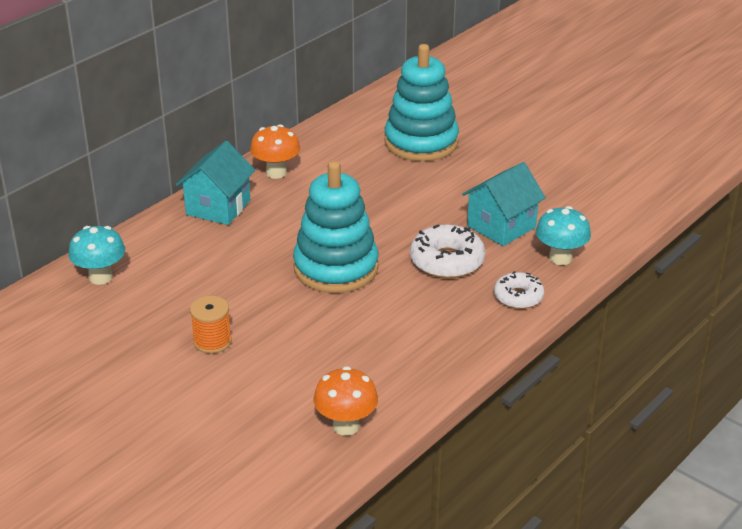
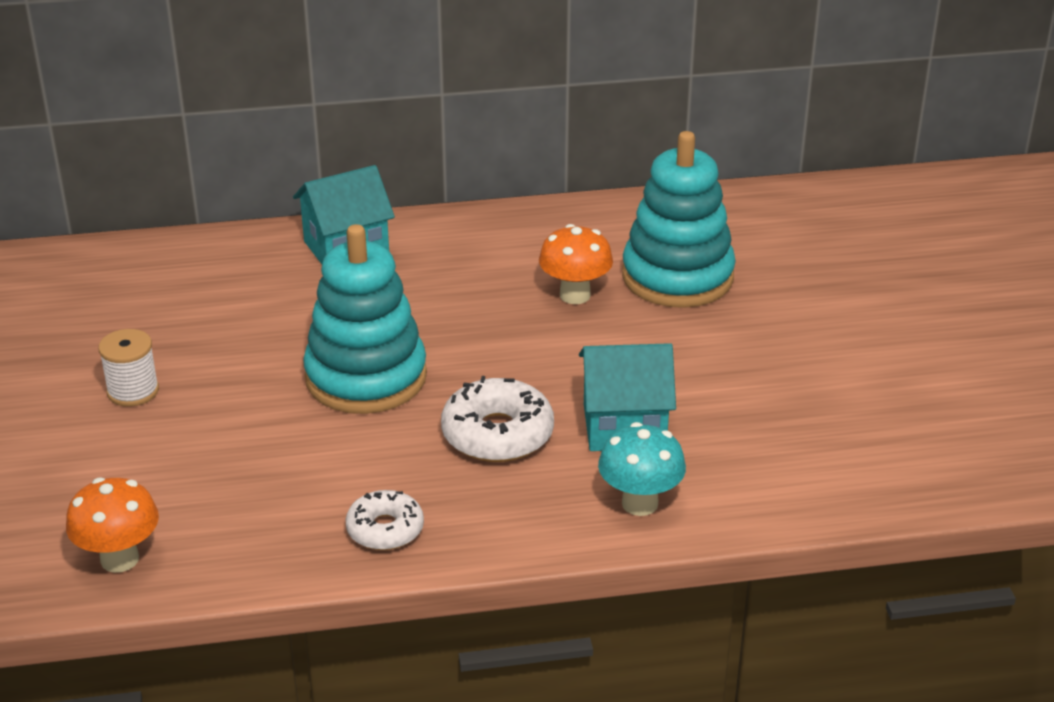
camera: 40 degrees right, 0 degrees up
(100, 277) = (134, 268): turquoise mushroom -> none
(212, 341) = (133, 391): orange spool -> white spool
(276, 173) = (461, 238): orange mushroom -> orange mushroom (575, 295)
(518, 297) = (517, 522): white donut -> white donut (385, 529)

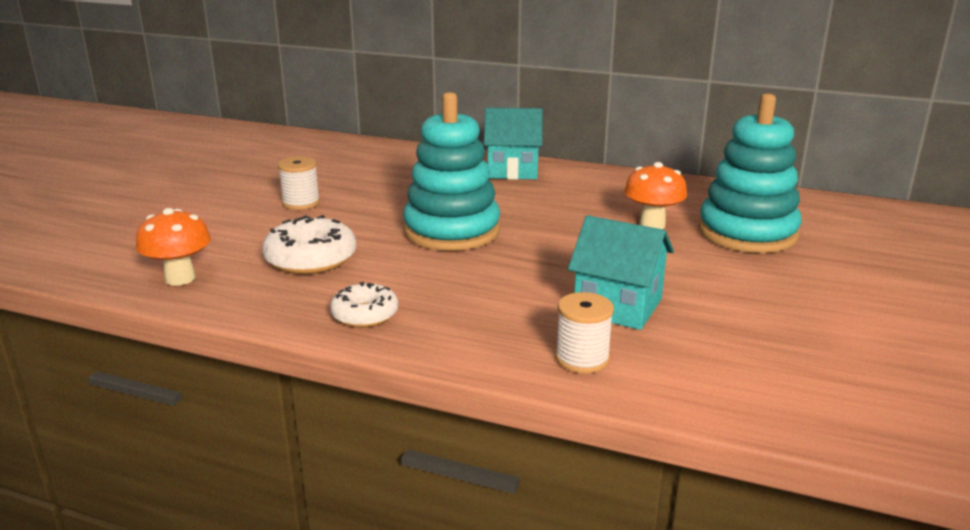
camera: 30 degrees right, 10 degrees down
(497, 434) = (510, 284): white donut -> white donut (311, 259)
(640, 503) = (582, 359): turquoise mushroom -> white spool

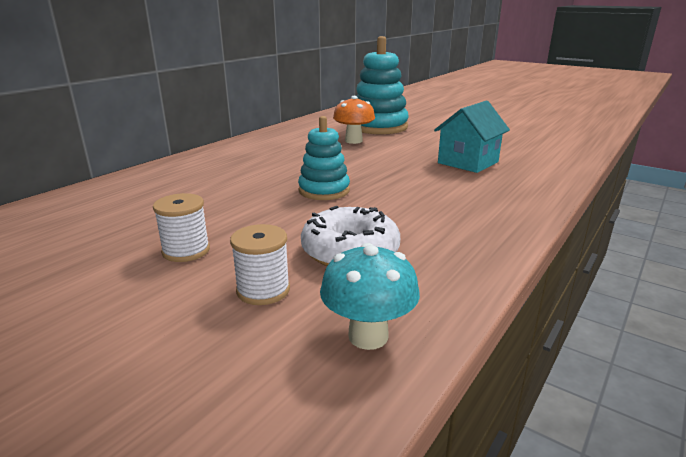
camera: 75 degrees left, 0 degrees up
(180, 278) = (368, 336): orange mushroom -> turquoise mushroom
(365, 314) = (475, 233): white donut -> none
(452, 231) = (324, 190): turquoise stacking toy -> turquoise stacking toy, size x0.60
(512, 170) = (211, 160): turquoise house -> none
(582, 359) = (535, 178): white spool -> white spool (263, 290)

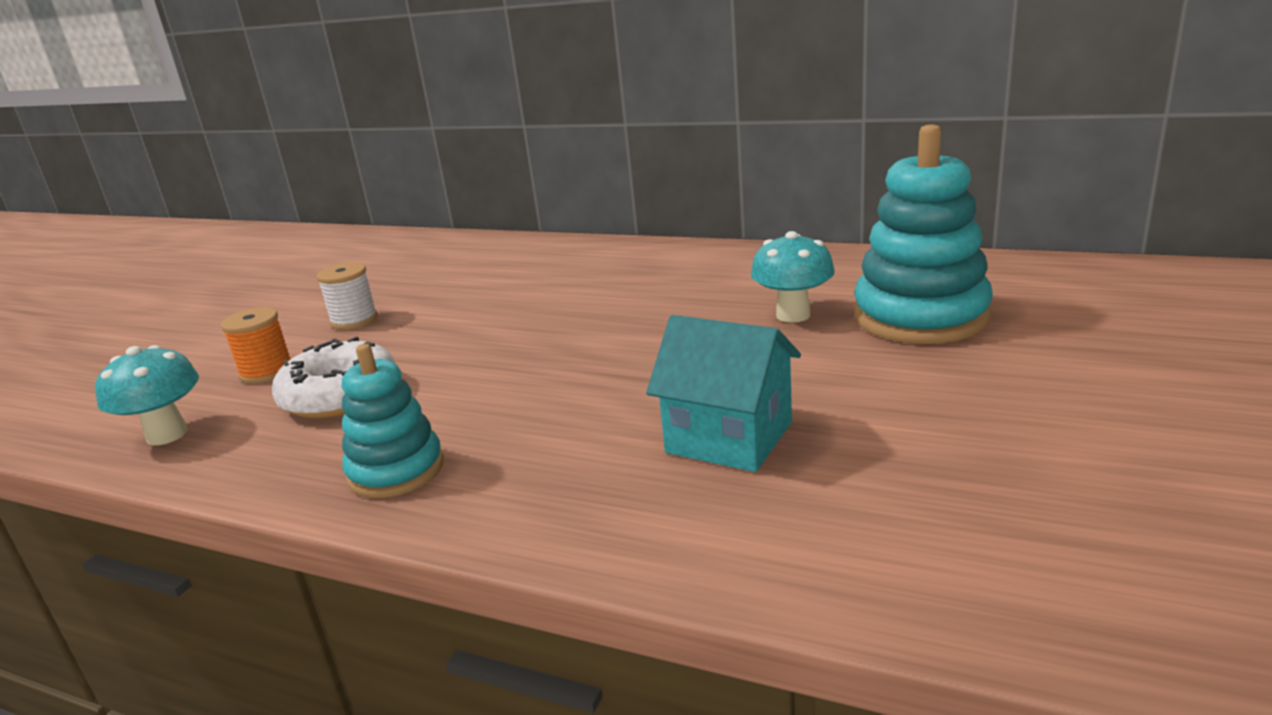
camera: 80 degrees right, 0 degrees up
(263, 290) = (266, 372): white spool -> orange spool
(324, 190) = (530, 343): turquoise stacking toy -> turquoise stacking toy (396, 470)
(353, 141) = (793, 315): orange mushroom -> turquoise mushroom

